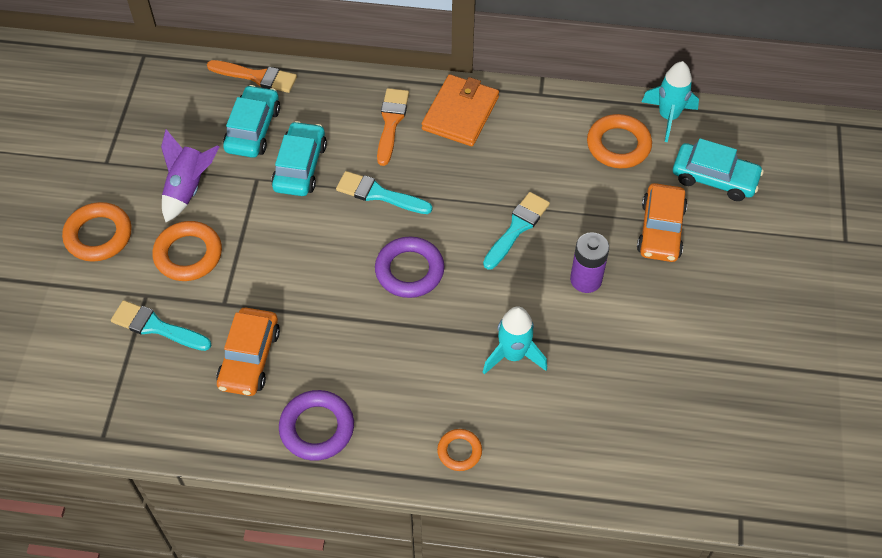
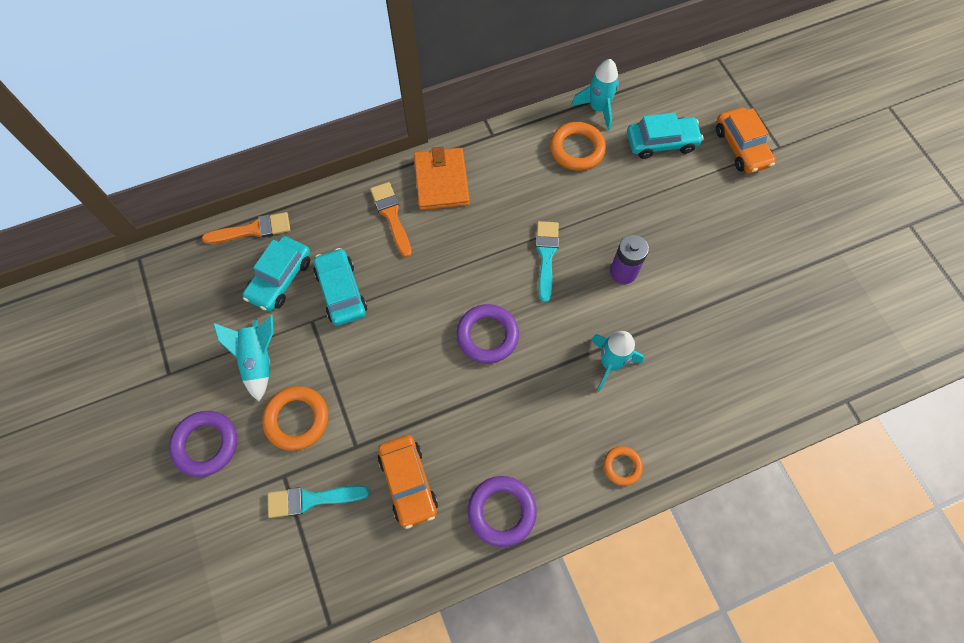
camera: 30 degrees left, 10 degrees up
(98, 235) = (206, 444): orange ring -> purple ring
(188, 189) = (258, 360): purple rocket -> turquoise rocket
(253, 129) = (280, 278): turquoise car -> turquoise car turned 135 degrees counterclockwise
(379, 194) = (421, 283): turquoise brush -> none
(660, 230) = (650, 203): orange car -> orange car (741, 147)

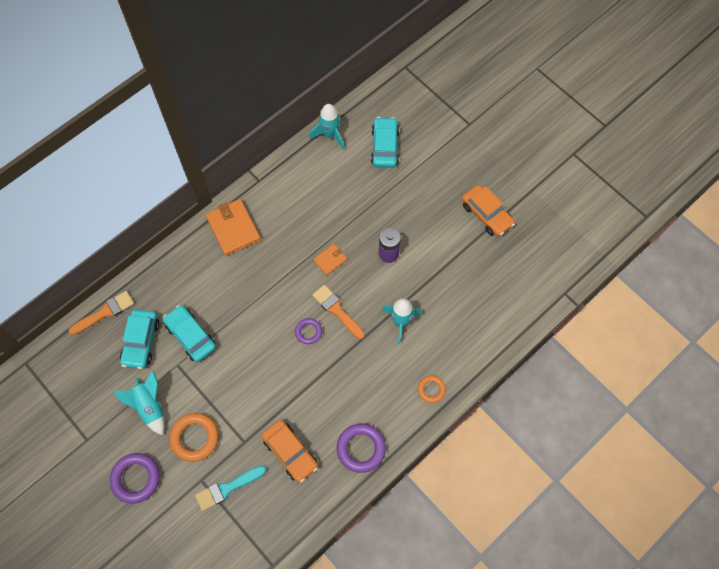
camera: 20 degrees left, 0 degrees up
(391, 216) = (206, 267): orange brush -> orange brush (337, 310)
(487, 335) = (308, 332): purple ring -> purple ring, size x0.59
(546, 256) = (330, 260): turquoise brush -> orange wallet
(577, 149) = (325, 172): orange ring -> none
(661, 142) = (384, 147): turquoise car -> turquoise car turned 60 degrees counterclockwise
(741, 147) = (443, 132): orange car -> orange car (486, 214)

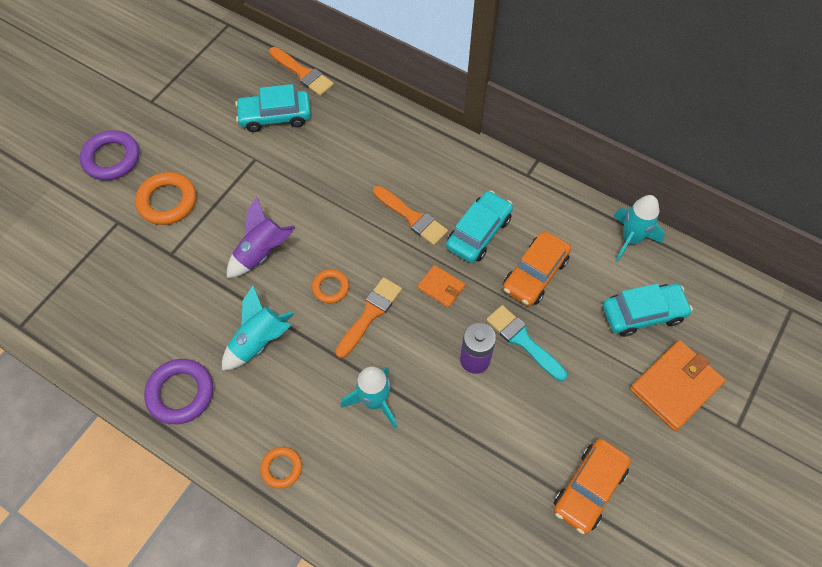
camera: 75 degrees right, 5 degrees down
(149, 406) = (198, 146): turquoise rocket -> turquoise rocket (259, 342)
(191, 336) = (294, 162): turquoise car -> turquoise car (478, 232)
(227, 488) = (110, 252): turquoise brush -> turquoise brush (523, 341)
(233, 228) = (449, 166): orange wallet -> orange wallet (675, 386)
(265, 374) = (262, 253): none -> purple rocket
(268, 264) = (412, 217): none -> orange brush
(290, 452) = (163, 309): orange car -> orange car (535, 274)
(308, 332) = (330, 288): purple ring -> orange ring

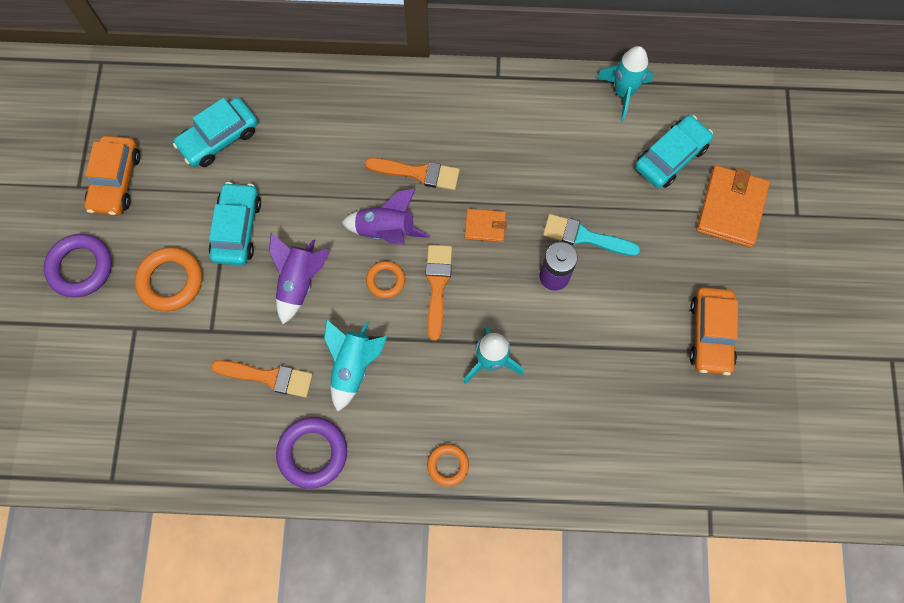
camera: 30 degrees left, 10 degrees up
(303, 73) = (216, 78): orange brush -> orange brush (268, 377)
(357, 249) = (386, 231): none -> purple rocket
(478, 232) = (487, 156): turquoise car -> turquoise car (237, 229)
(535, 274) = (560, 169): orange car -> orange car (116, 181)

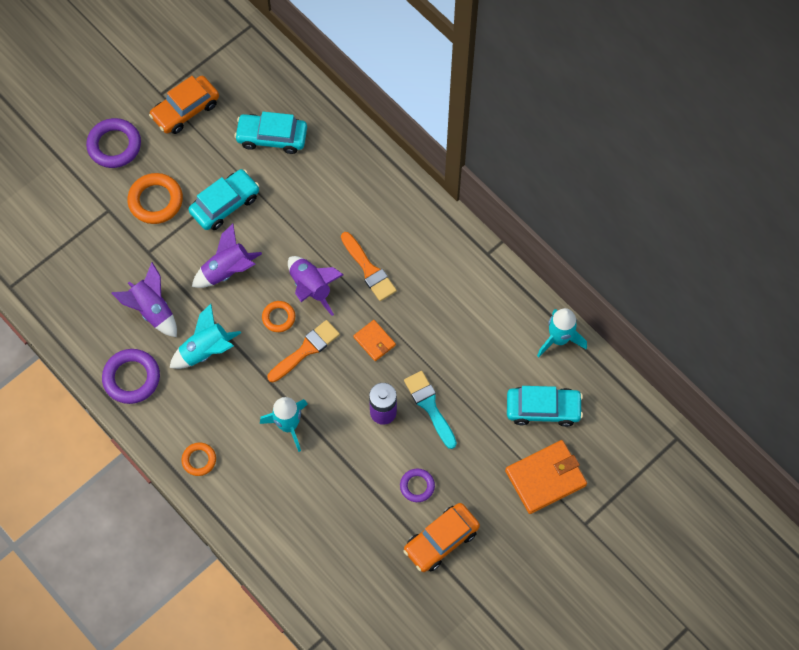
camera: 45 degrees right, 5 degrees down
(268, 377) = (152, 310): orange brush -> purple rocket
(645, 309) = (417, 486): none -> purple ring

